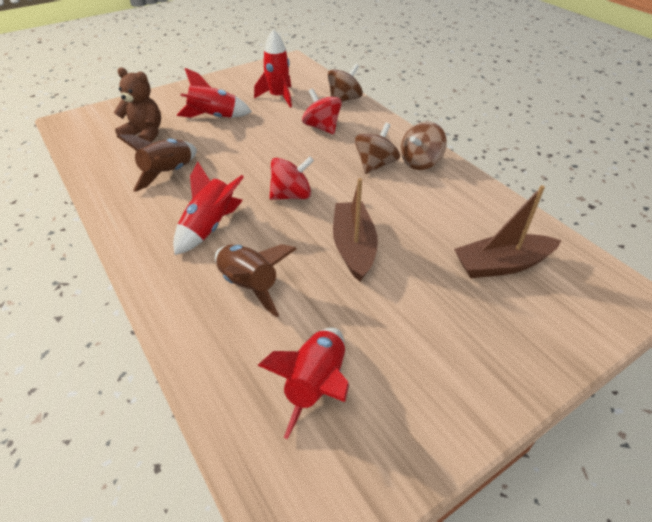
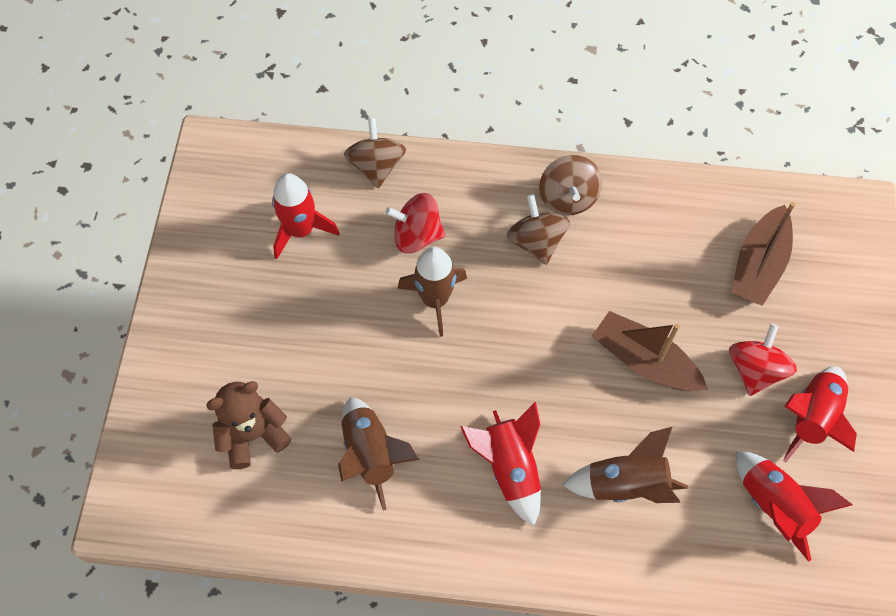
camera: 50 degrees left, 20 degrees up
(214, 117) = (283, 333): red rocket -> red rocket (812, 417)
(291, 150) = (435, 300): none -> brown rocket
(291, 195) = (520, 358): red spinning top -> red spinning top (754, 370)

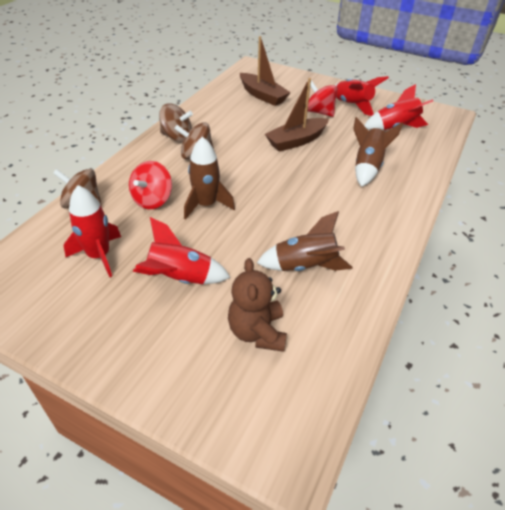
camera: 70 degrees left, 20 degrees down
(509, 468) = (341, 206): red rocket -> red rocket (180, 278)

